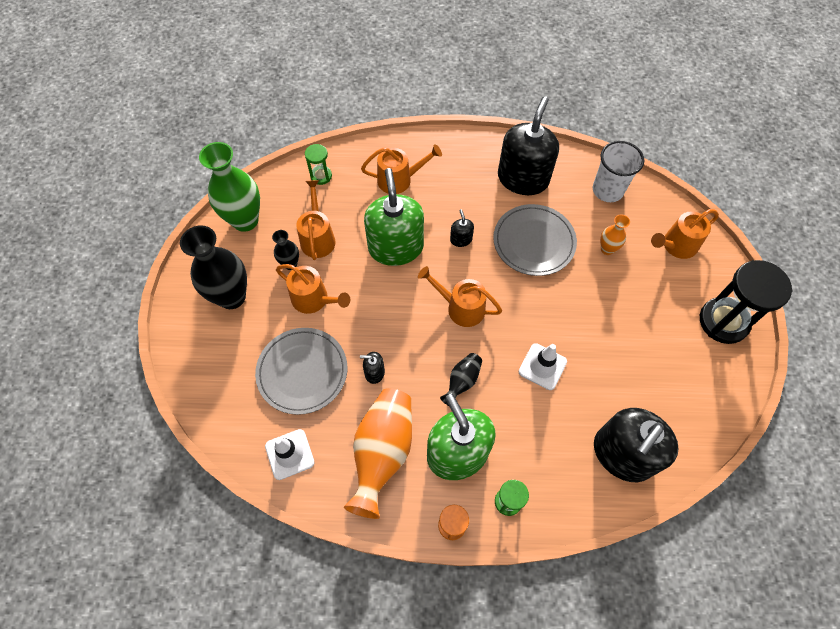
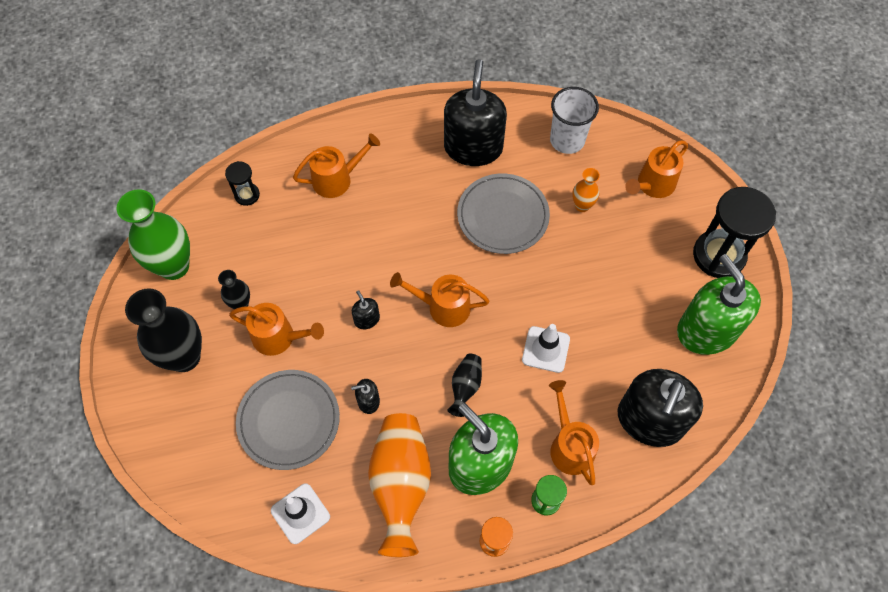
camera: 15 degrees left, 0 degrees up
(318, 237) = (263, 266): orange watering can -> orange watering can (569, 445)
(321, 176) = (247, 195): green hourglass -> black hourglass
(396, 247) = (354, 257): green soap dispenser -> green soap dispenser (706, 330)
(461, 239) = (423, 231): black soap dispenser -> black soap dispenser (366, 319)

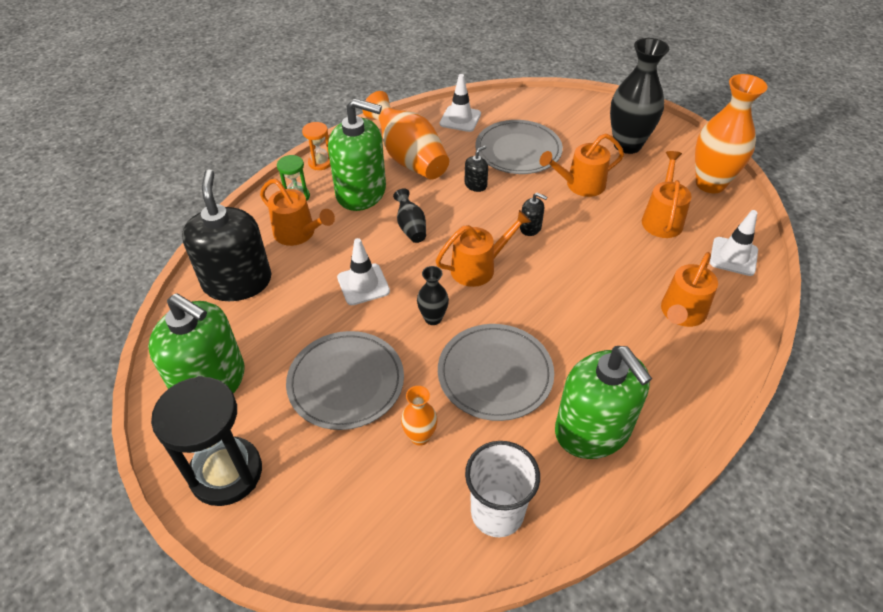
camera: 145 degrees right, 15 degrees down
(174, 266) = (710, 183): green vase -> orange vase
(240, 304) = (633, 188): black vase -> black vase (433, 318)
(247, 195) = (733, 256): black hourglass -> white traffic cone
(473, 147) = (593, 430): black soap dispenser -> green soap dispenser
(608, 271) = (346, 382): none -> grey plate
(652, 185) = (351, 517): orange watering can -> orange watering can (662, 218)

